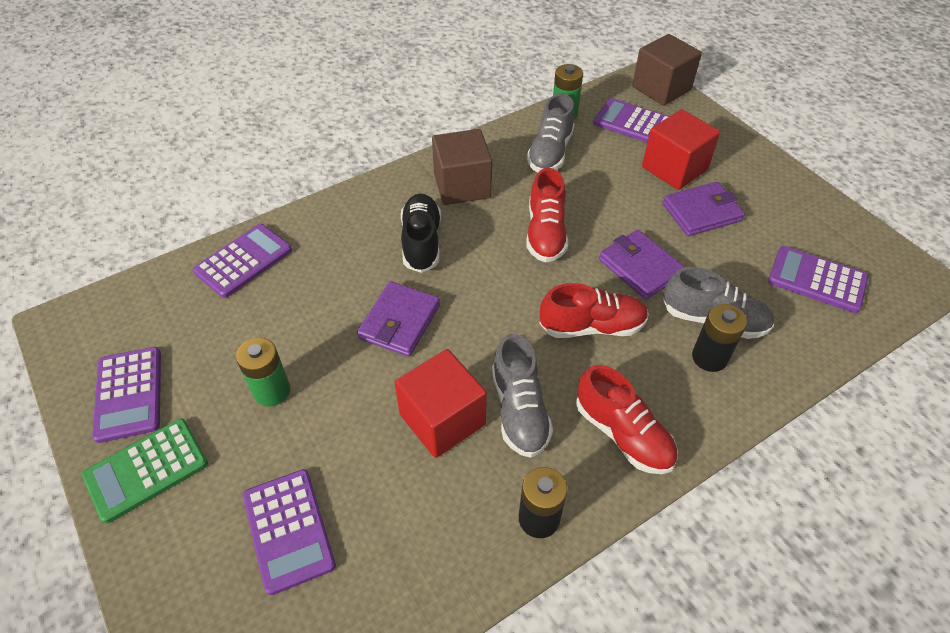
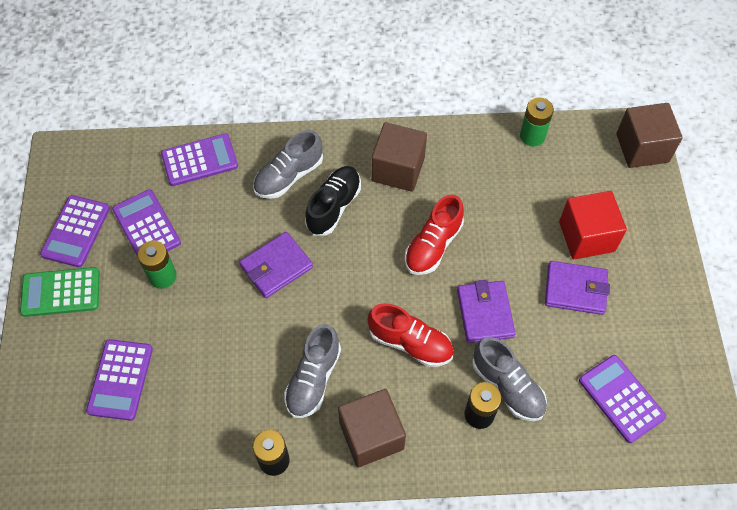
camera: 30 degrees right, 10 degrees up
(442, 419) = (258, 357): red cube -> none
(550, 152) = (492, 170): grey shoe -> grey shoe (289, 176)
(623, 434) = (371, 435): red shoe -> brown cube
(633, 123) = (587, 174): purple calculator -> purple calculator (146, 226)

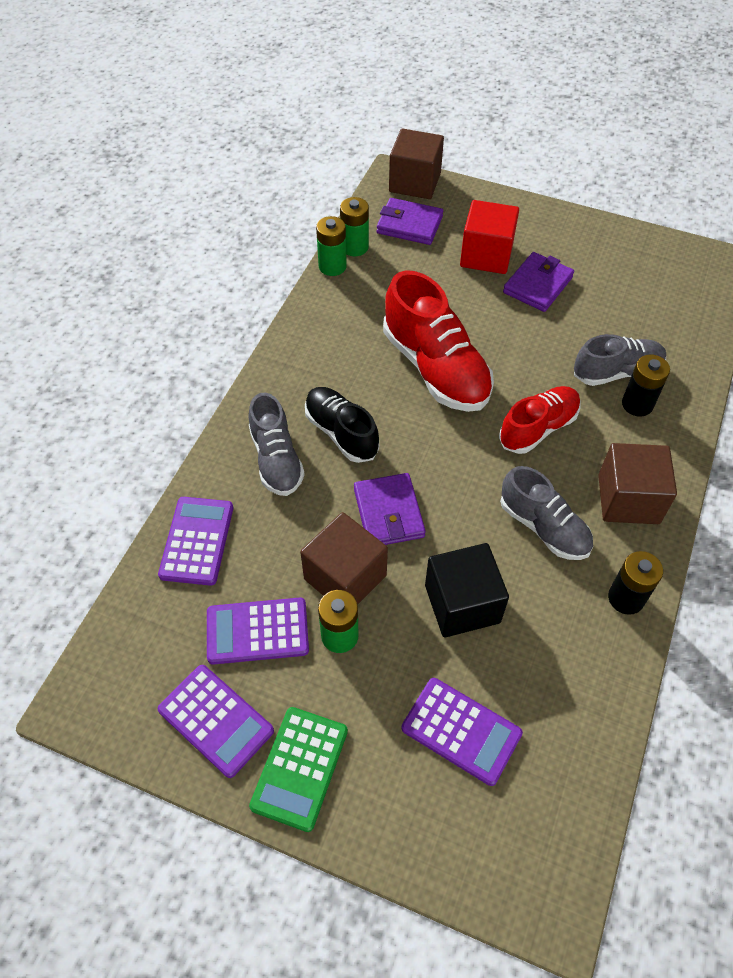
camera: 65 degrees left, 5 degrees down
(220, 345) = (462, 604): none -> black cube
(398, 169) = (328, 361): brown cube -> brown cube (345, 577)
(433, 245) = (435, 368): red shoe -> red shoe, size x1.58
(485, 313) = (532, 358): purple wallet -> purple wallet (409, 225)
(500, 130) = (332, 266): none -> green battery
(621, 398) = (659, 300): purple calculator -> none

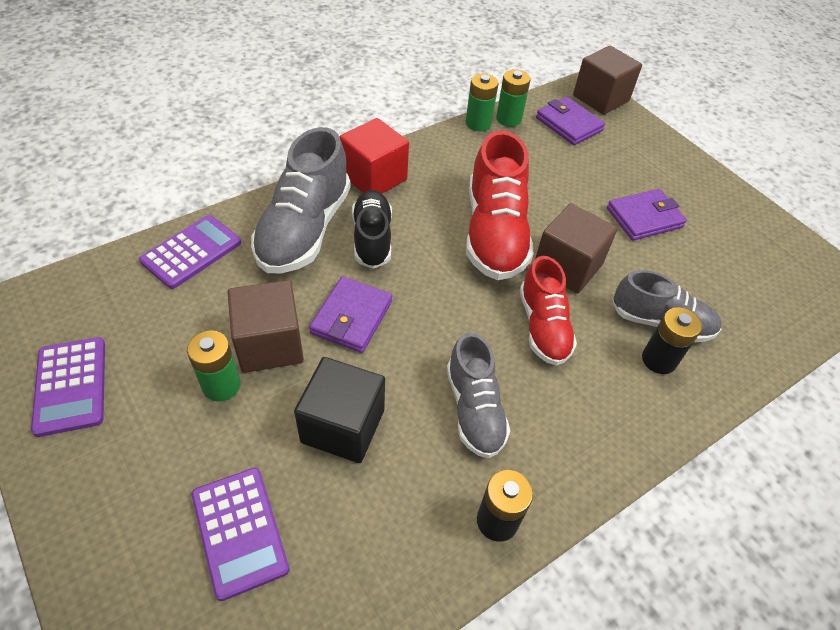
camera: 30 degrees right, 5 degrees down
(257, 631) = (166, 341): purple calculator -> none
(276, 459) = (304, 230): grey shoe -> grey shoe, size x1.58
(299, 768) = (89, 466): green calculator -> none
(486, 255) = (616, 175): red cube -> red cube (374, 177)
(538, 428) = (543, 326): red shoe -> red shoe turned 90 degrees clockwise
(628, 499) = (578, 435): brown cube -> brown cube (567, 266)

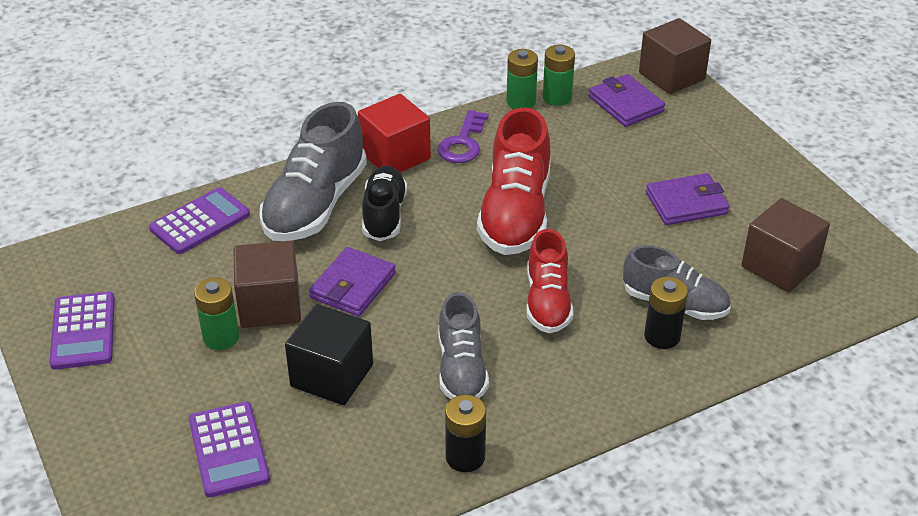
camera: 10 degrees right, 10 degrees down
(434, 163) = (463, 143): none -> purple key
(567, 266) = (587, 248): brown cube -> brown cube (780, 266)

